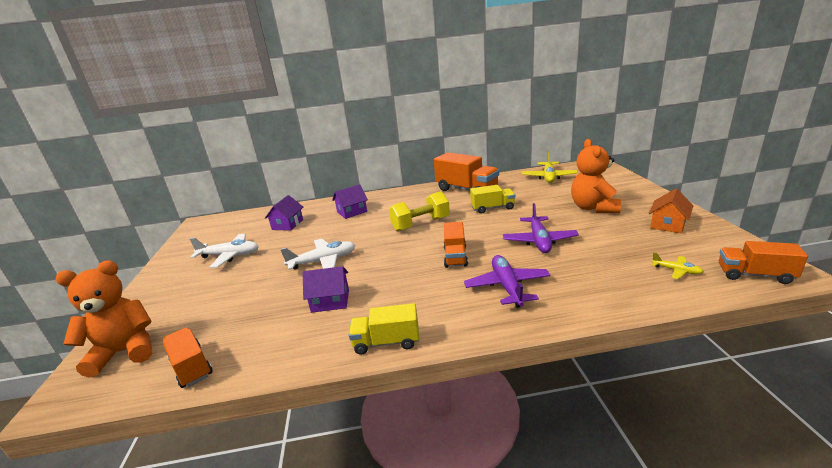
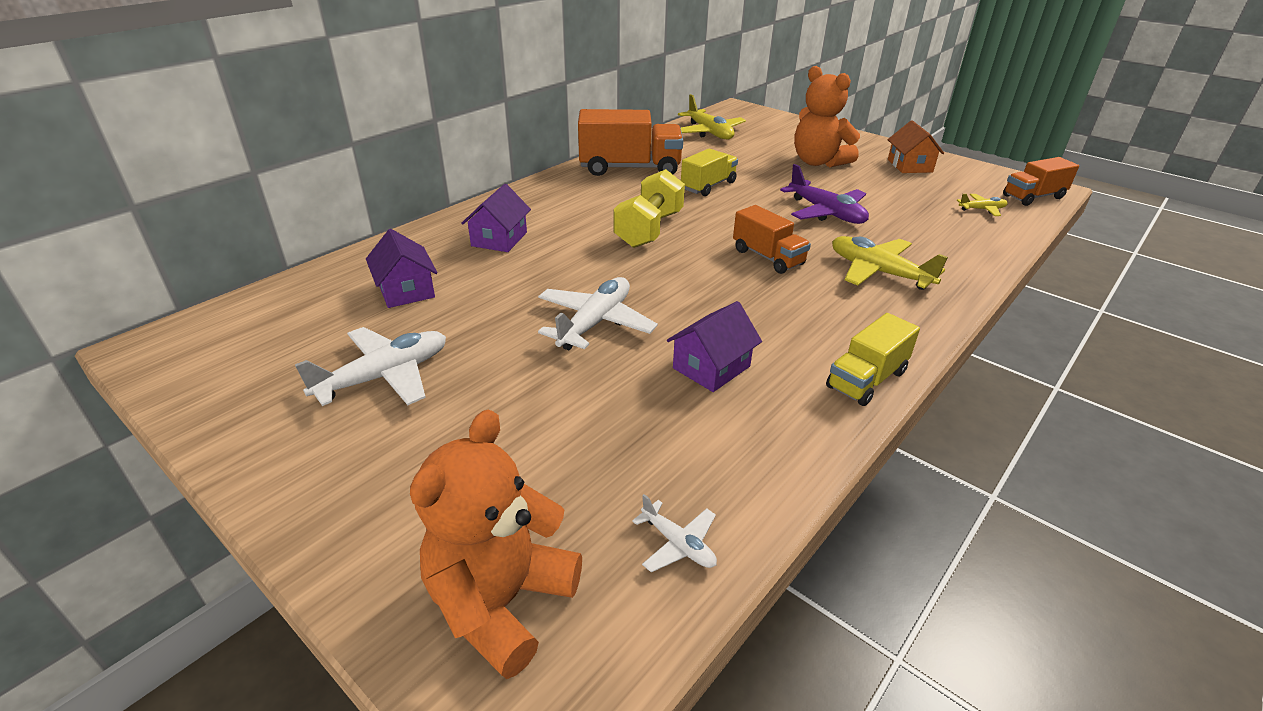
camera: 45 degrees left, 10 degrees up
(191, 367) = (678, 544): orange truck -> white plane
(507, 287) = (878, 272): purple plane -> yellow plane

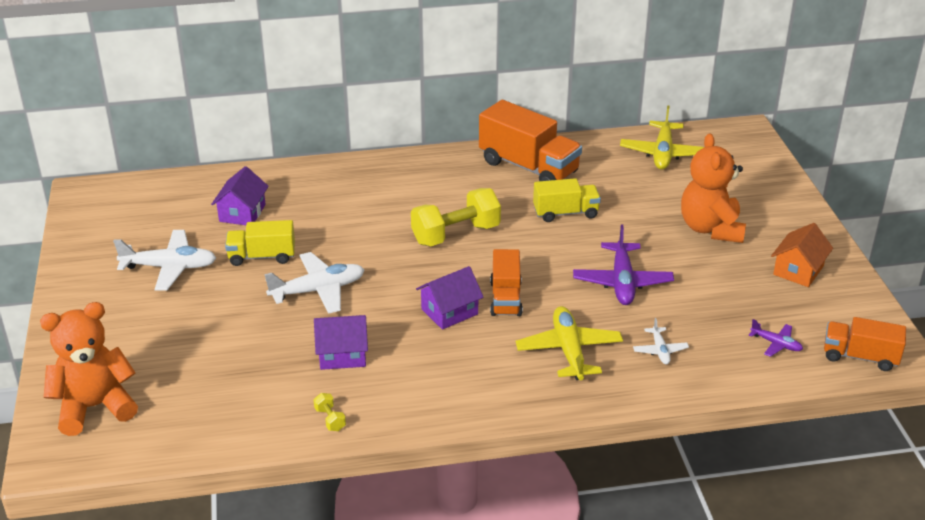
camera: 40 degrees right, 0 degrees up
(499, 239) = (343, 196): purple house -> purple house (449, 311)
(678, 544) = (192, 430): white plane -> white plane (660, 350)
(801, 435) = (330, 419): none -> yellow dumbbell
(866, 379) = (422, 413): yellow truck -> yellow truck (262, 256)
(982, 209) = (776, 344): yellow plane -> purple plane

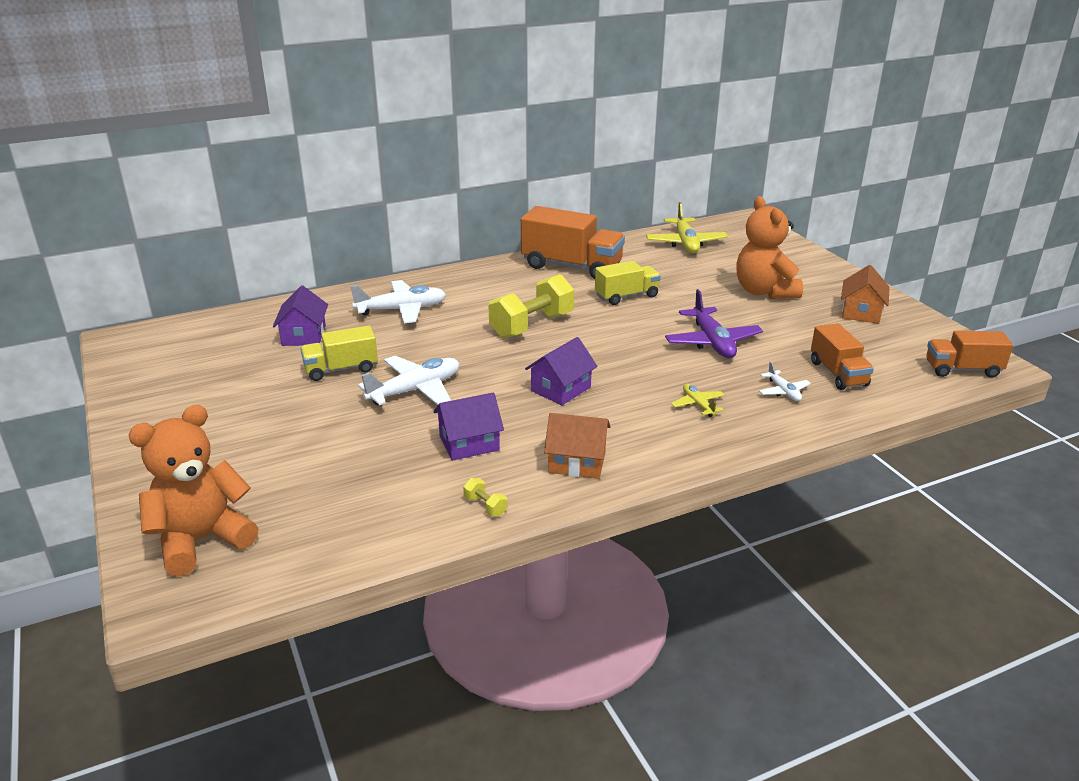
camera: 15 degrees left, 5 degrees down
(169, 267) = (242, 392): white plane -> white plane (402, 310)
(428, 391) = (577, 462): none -> orange house
(505, 298) = (610, 370): orange truck -> orange truck (838, 373)
(569, 351) = (698, 405): yellow plane -> yellow plane, size x0.52
(776, 344) = (883, 370): purple plane -> none

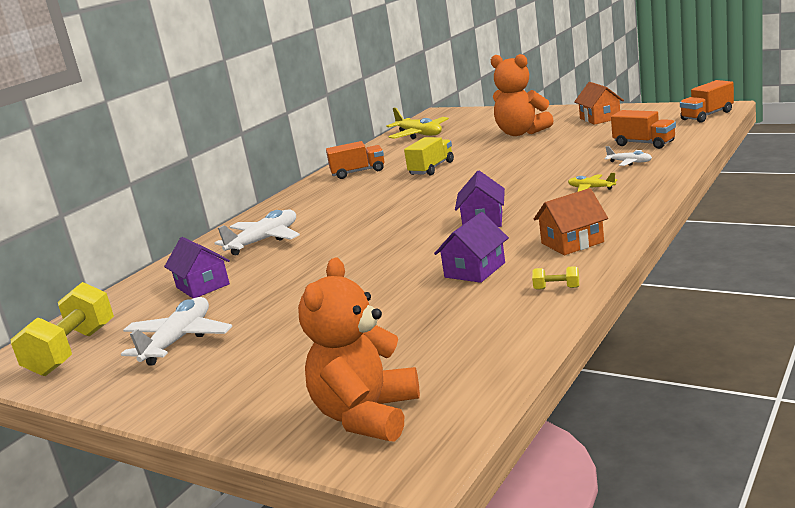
camera: 30 degrees left, 10 degrees down
(341, 369) = (280, 286): yellow truck -> none
(415, 390) = (371, 268): white plane -> white plane (179, 340)
(532, 325) = (391, 206): yellow dumbbell -> yellow dumbbell (72, 351)
(571, 266) = (358, 172): orange truck -> orange truck, size x0.60
(712, 342) = (537, 163): purple plane -> none

